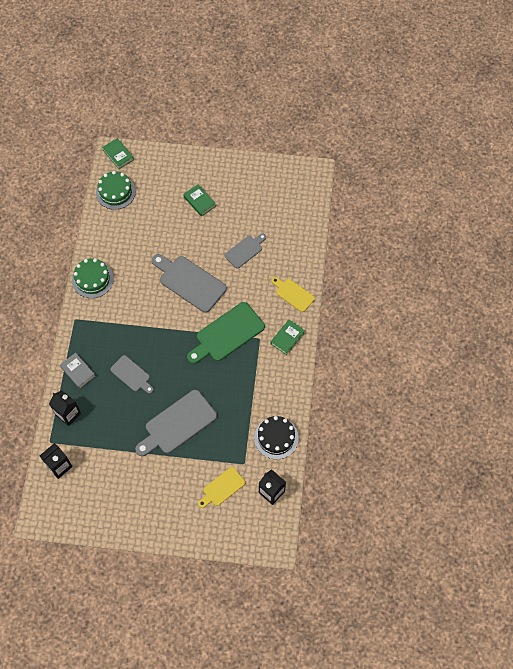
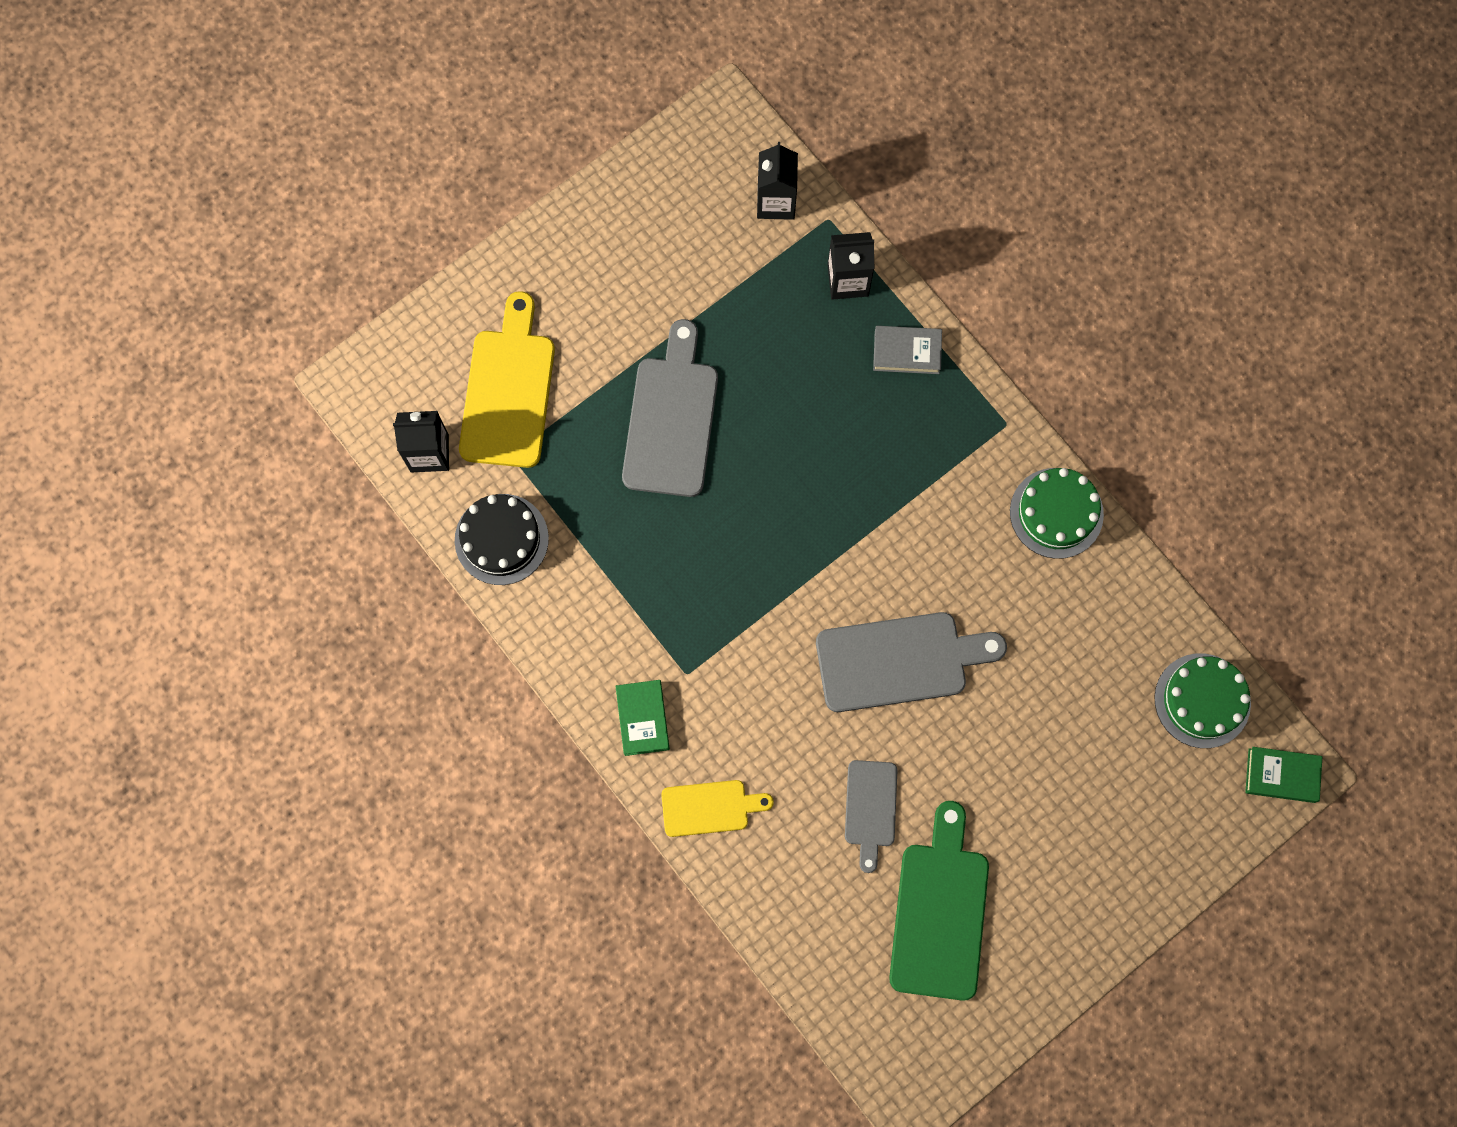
camera: 135 degrees right, 10 degrees up
(131, 375) = (821, 424): grey cutting board -> none
(199, 201) = (1045, 825): green book -> none
(222, 488) = (509, 391): yellow cutting board -> yellow cutting board, size x1.73
(227, 334) = (746, 632): green cutting board -> green cutting board (940, 912)

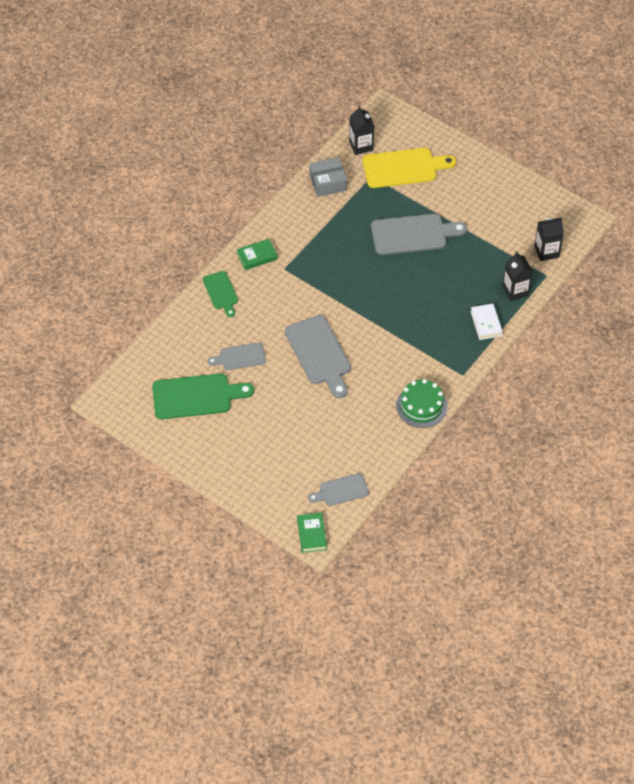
camera: 75 degrees right, 20 degrees down
(501, 539) = (328, 182): black cake -> grey box
(710, 808) = (221, 292): yellow cutting board -> green cutting board
(907, 352) = (486, 323): grey book -> white book
(1202, 700) = (341, 490): green cake -> grey cutting board

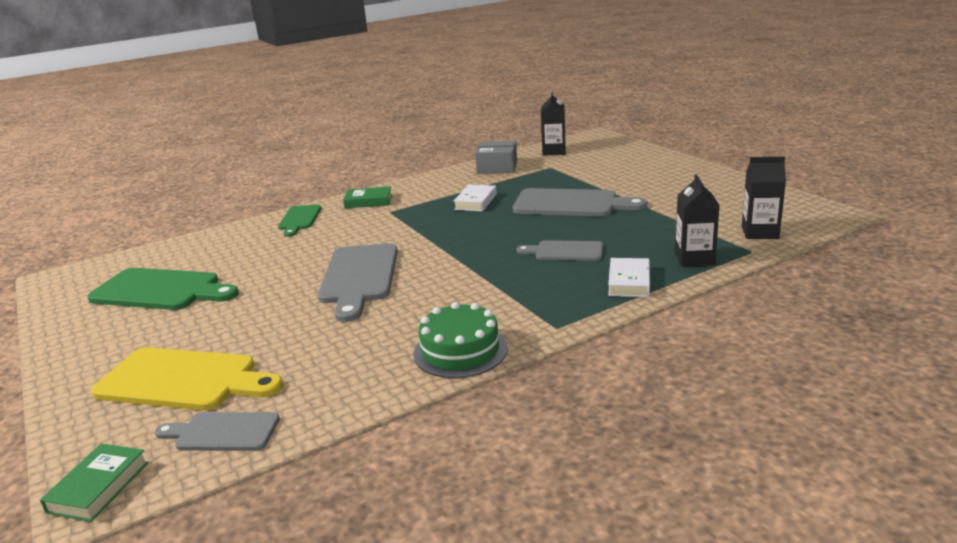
camera: 25 degrees right, 30 degrees down
(240, 357) = (257, 266): grey cutting board -> grey cutting board (565, 251)
(341, 243) = (475, 202): none -> white book
(403, 168) = (592, 165): yellow cutting board -> yellow cutting board (183, 380)

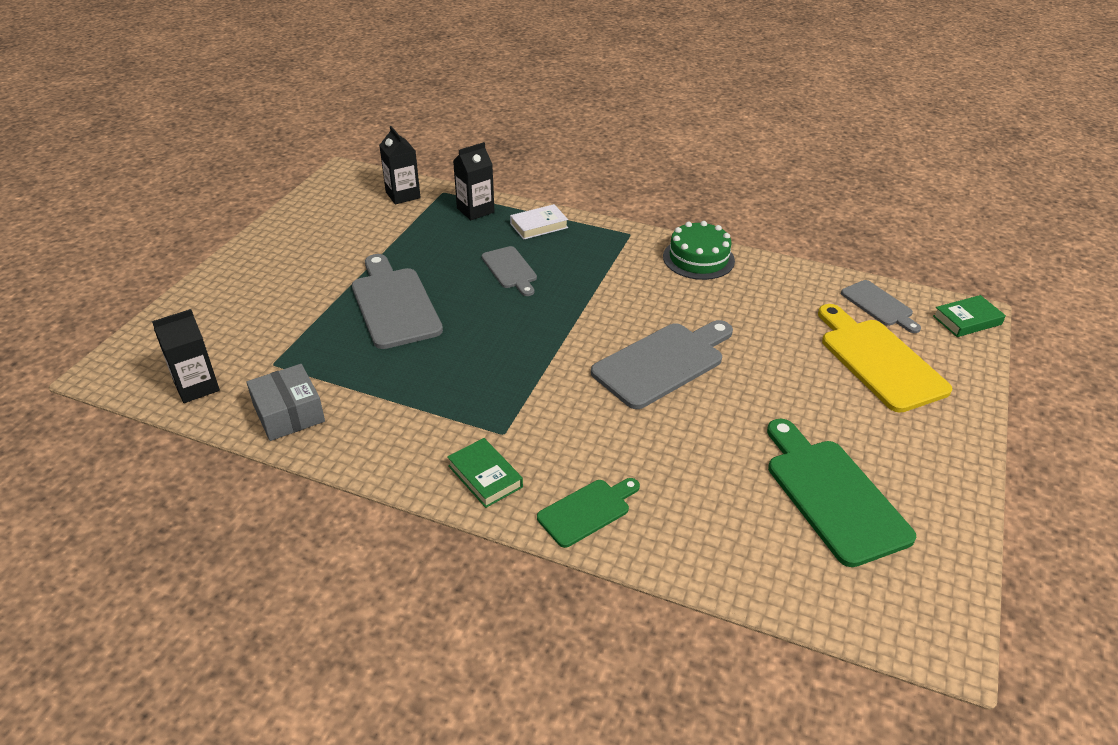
camera: 130 degrees left, 15 degrees up
(475, 202) = (428, 375): white book -> none

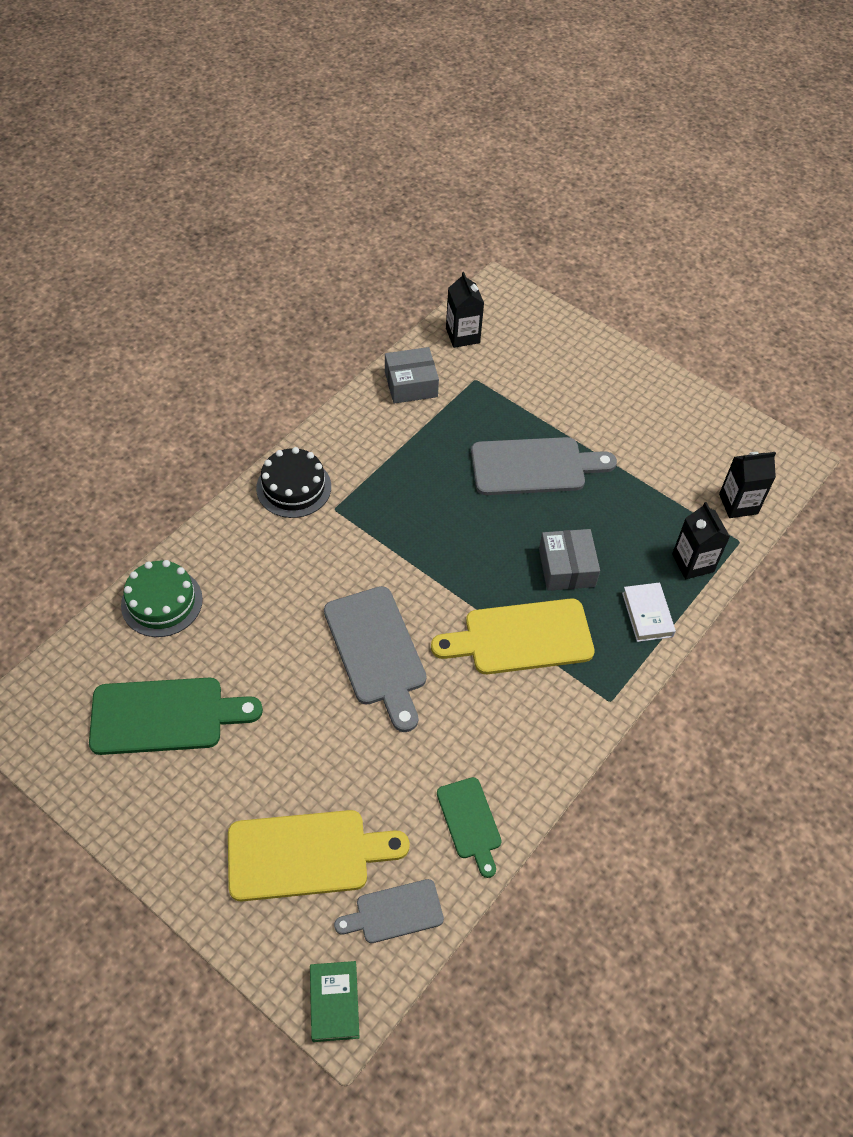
camera: 105 degrees right, 15 degrees up
(485, 476) = (294, 487): green book -> black cake
(510, 270) = (567, 568): grey cutting board -> grey box
(587, 511) = (231, 540): green cutting board -> green cutting board (470, 822)
(597, 283) = (521, 637): none -> yellow cutting board
(698, 258) = (541, 754): green cake -> green cake (162, 602)

